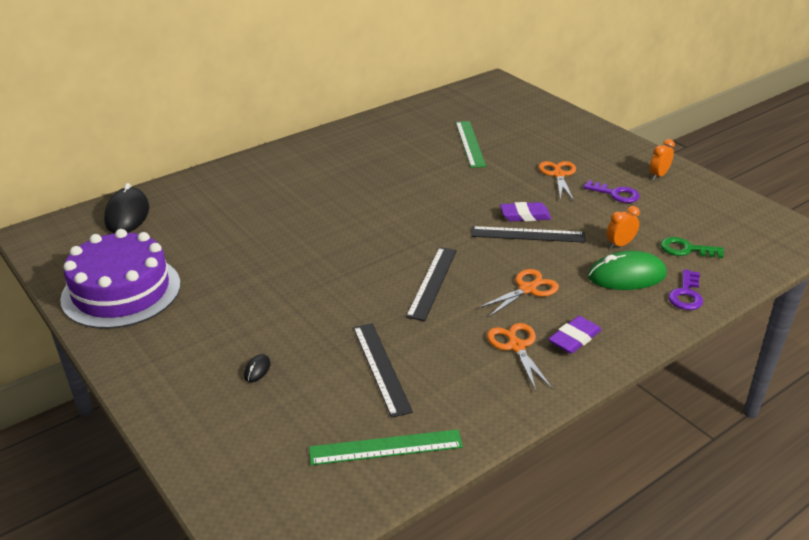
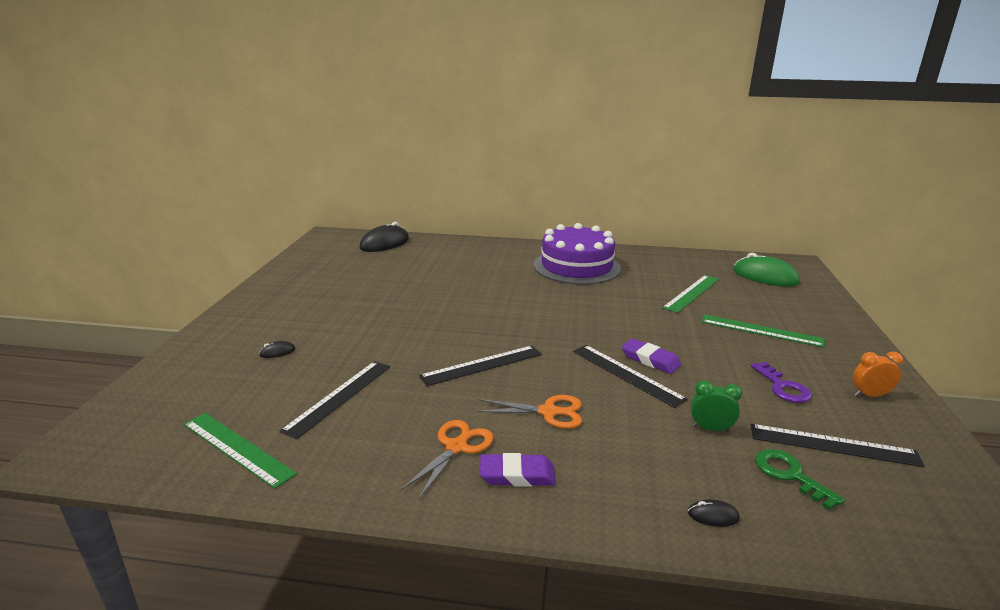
camera: 45 degrees right, 10 degrees down
(121, 291) = (306, 276): purple cake -> purple cake (576, 266)
(552, 156) = (761, 330): none -> green ruler
(558, 175) = (742, 346): orange scissors -> none
(620, 244) = (711, 428): orange clock -> green clock
(626, 276) = (669, 458): green mouse -> green mouse (765, 277)
(681, 219) = (833, 445): none -> black ruler
(686, 294) = (713, 516): purple key -> black mouse

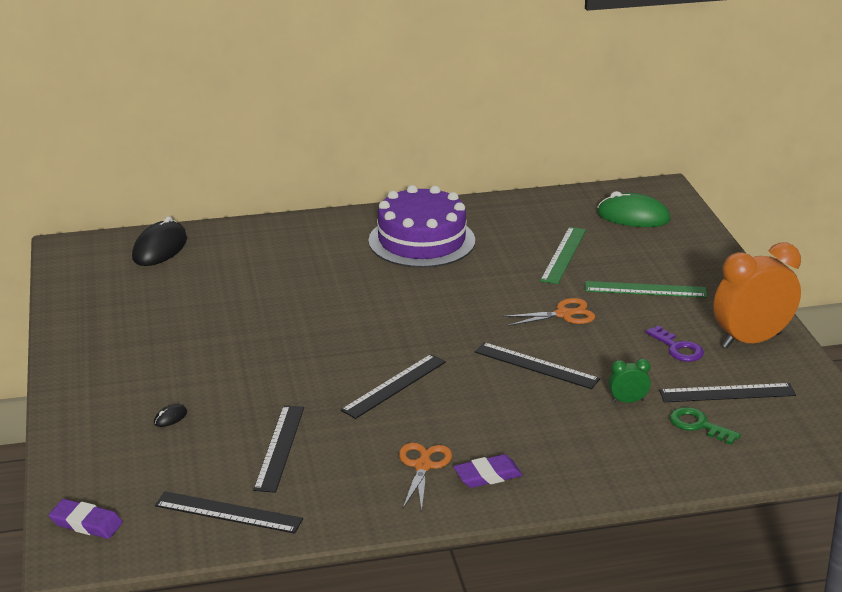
camera: 20 degrees left, 5 degrees up
(237, 448) = (228, 512): green ruler -> black ruler
(548, 412) = (484, 418): orange scissors -> orange scissors (564, 314)
(650, 360) = (552, 345): purple eraser -> purple eraser (86, 523)
(713, 516) = (649, 469): black mouse -> none
(870, 395) = (751, 340): orange clock -> orange clock, size x2.28

